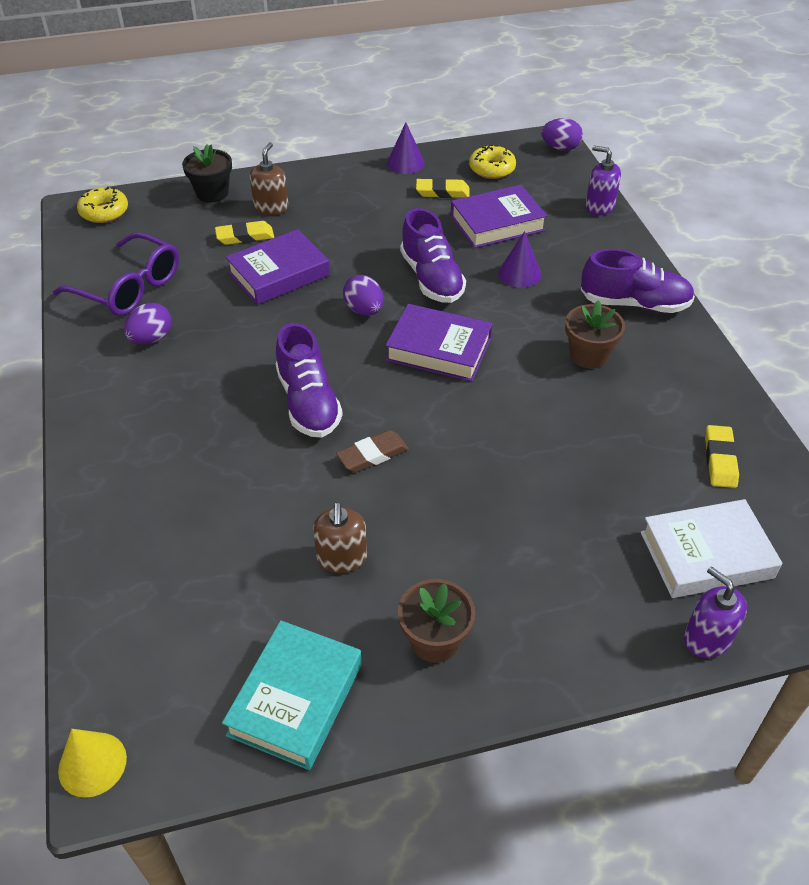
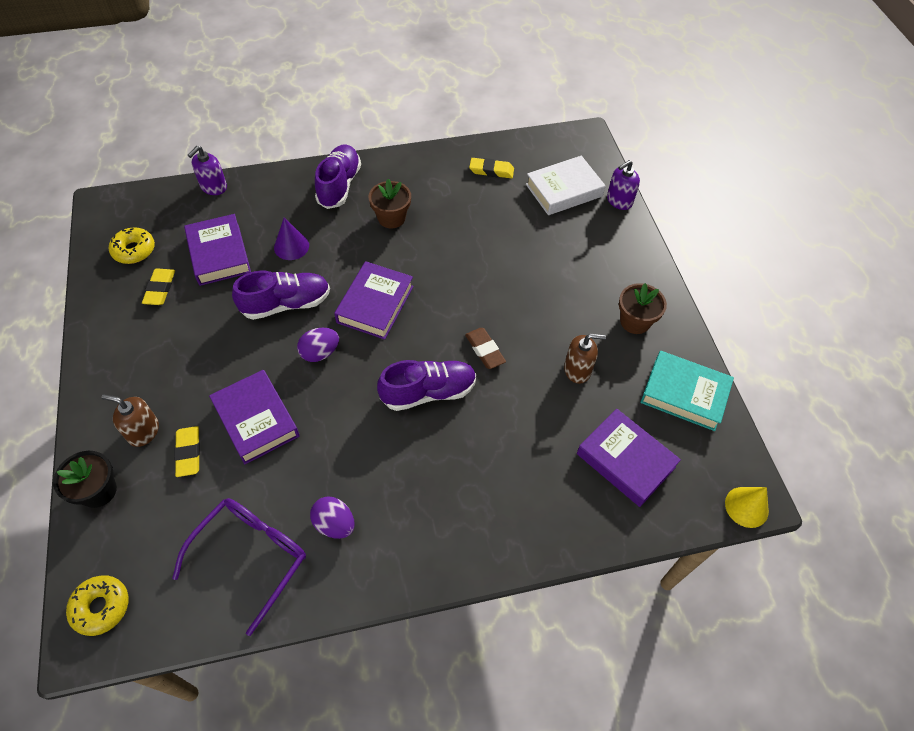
camera: 90 degrees left, 10 degrees up
(190, 607) = (625, 460): none -> purple book
(405, 163) = (101, 315): purple cone -> none
(560, 148) = (117, 200): purple egg -> none
(706, 555) = (564, 190): white book -> white book turned 75 degrees clockwise

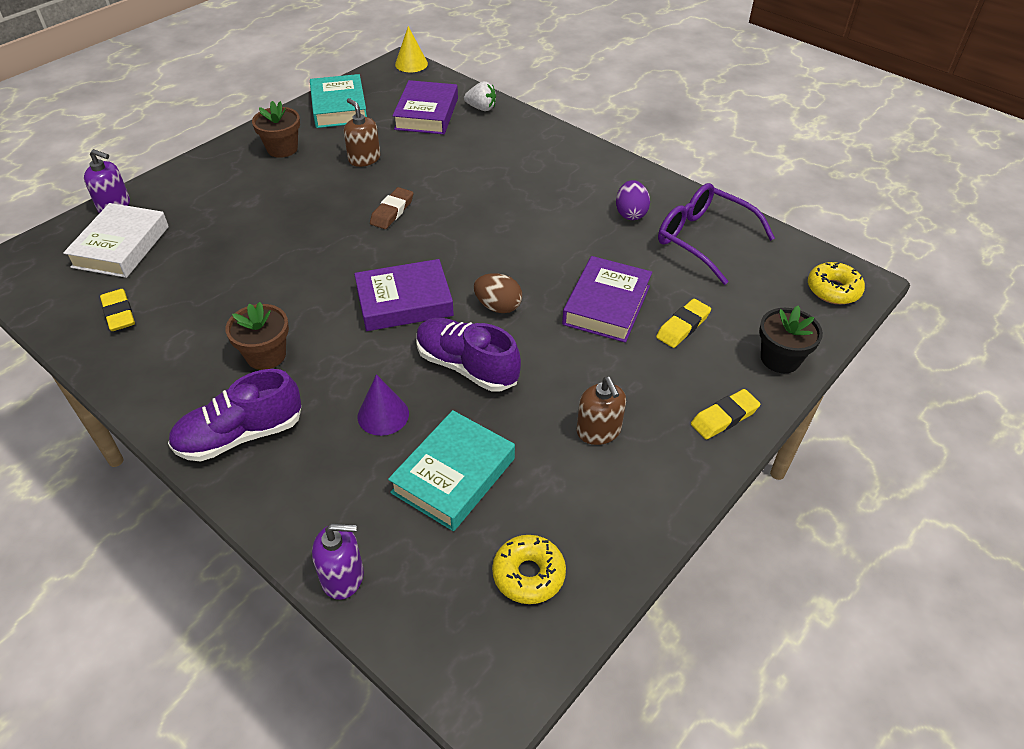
camera: 125 degrees left, 10 degrees down
(143, 431) = (704, 371): brown soap dispenser -> brown soap dispenser (598, 431)
(160, 289) = (554, 493): yellow eraser -> yellow eraser (724, 417)
(219, 254) = (454, 475): purple book -> turquoise book
(251, 556) = (703, 239): purple glasses -> purple glasses turned 45 degrees clockwise
(320, 353) = (498, 306): purple egg -> brown egg
(428, 392) = (468, 222): purple shoe -> none
(564, 190) = (121, 247): white book -> white book turned 75 degrees clockwise
(605, 518) = (481, 108): none -> white strawberry

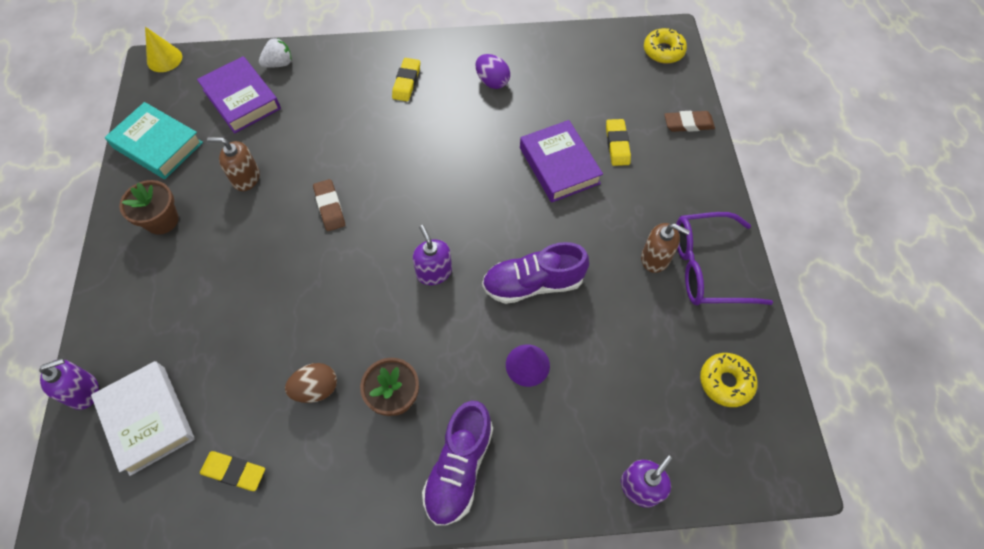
camera: 45 degrees left, 15 degrees up
(404, 302) = (434, 272): purple book -> purple soap dispenser
(454, 475) = (617, 363): turquoise book -> none
(498, 306) = (497, 223): brown egg -> brown egg (316, 389)
(703, 239) = (557, 68): purple glasses -> purple glasses (707, 267)
(724, 417) = (704, 189): yellow eraser -> yellow eraser (406, 82)
(780, 359) = (688, 124): black flower pot -> brown eraser

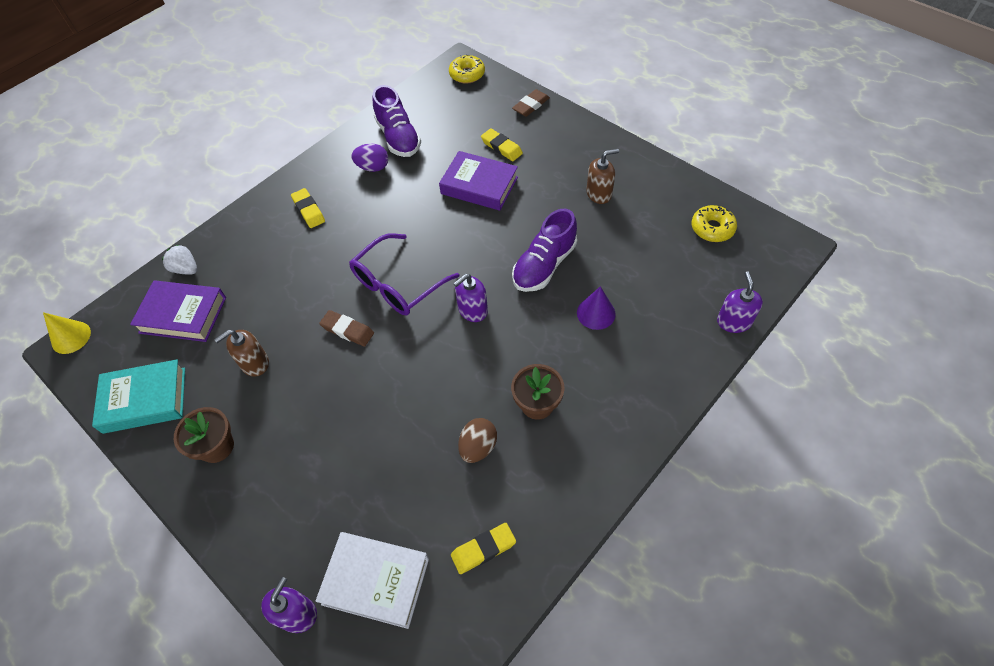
camera: 40 degrees left, 5 degrees down
(279, 64) = (186, 269): white strawberry -> white strawberry turned 75 degrees counterclockwise
(434, 272) = (472, 310): purple soap dispenser -> purple soap dispenser turned 60 degrees counterclockwise
(459, 468) = (625, 406): purple shoe -> purple shoe (398, 137)
(707, 267) = (633, 176): purple glasses -> purple glasses (397, 284)

